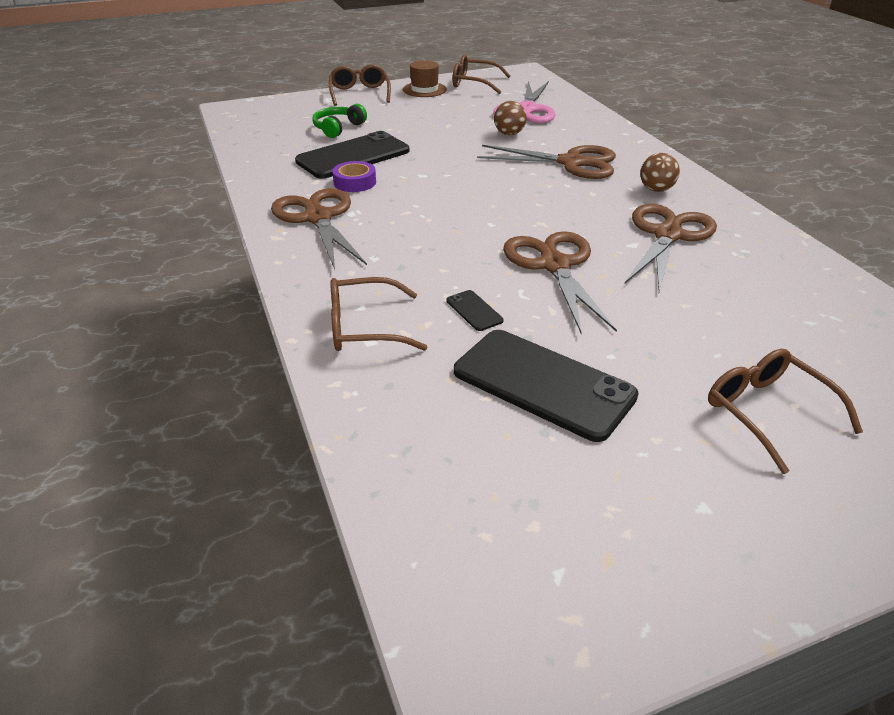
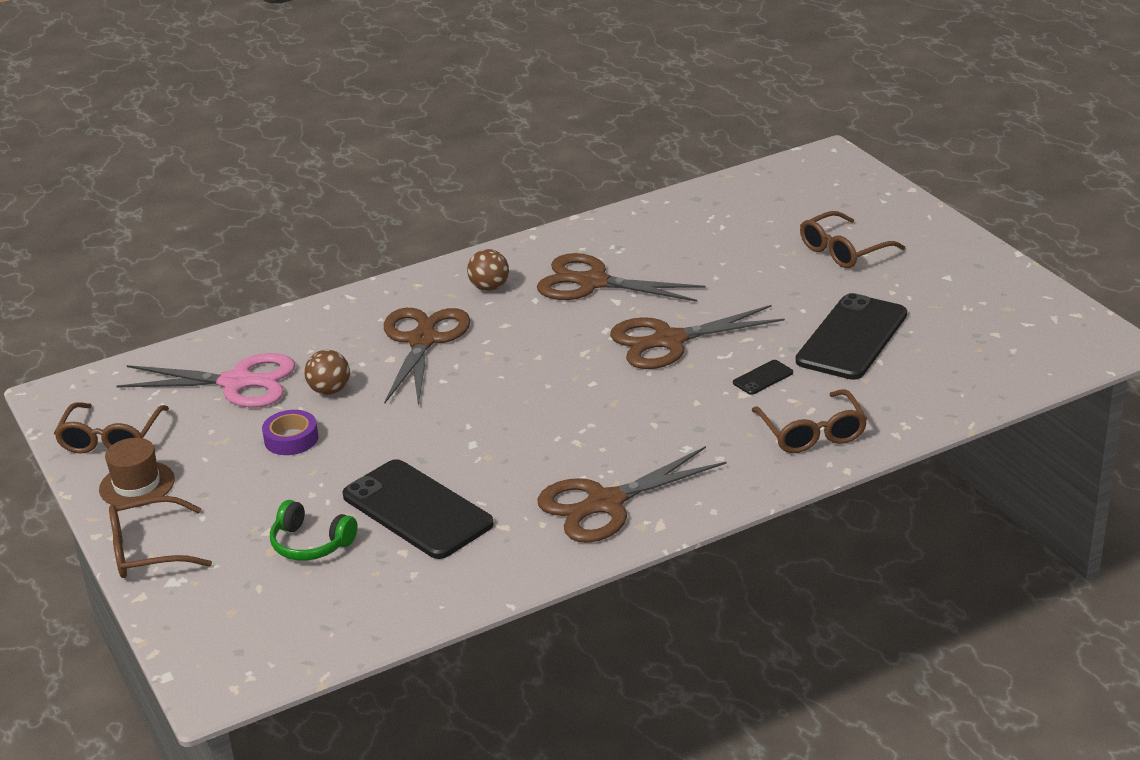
camera: 95 degrees left, 5 degrees down
(355, 182) = (502, 493): purple tape -> purple tape (291, 439)

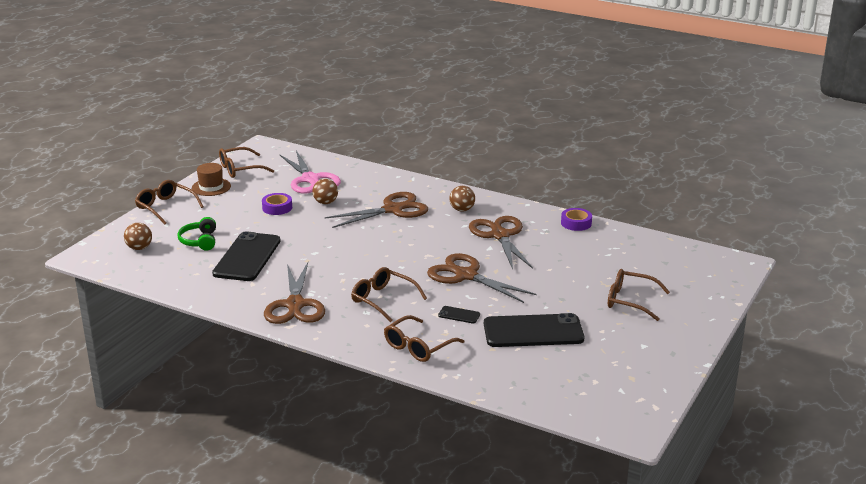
camera: 55 degrees right, 5 degrees down
(260, 614) = (139, 248): none -> brown ball
(606, 503) = (295, 305): brown scissors -> brown scissors turned 120 degrees counterclockwise
(622, 220) = (576, 223): none -> purple tape
(666, 424) = (383, 300): none -> brown glasses

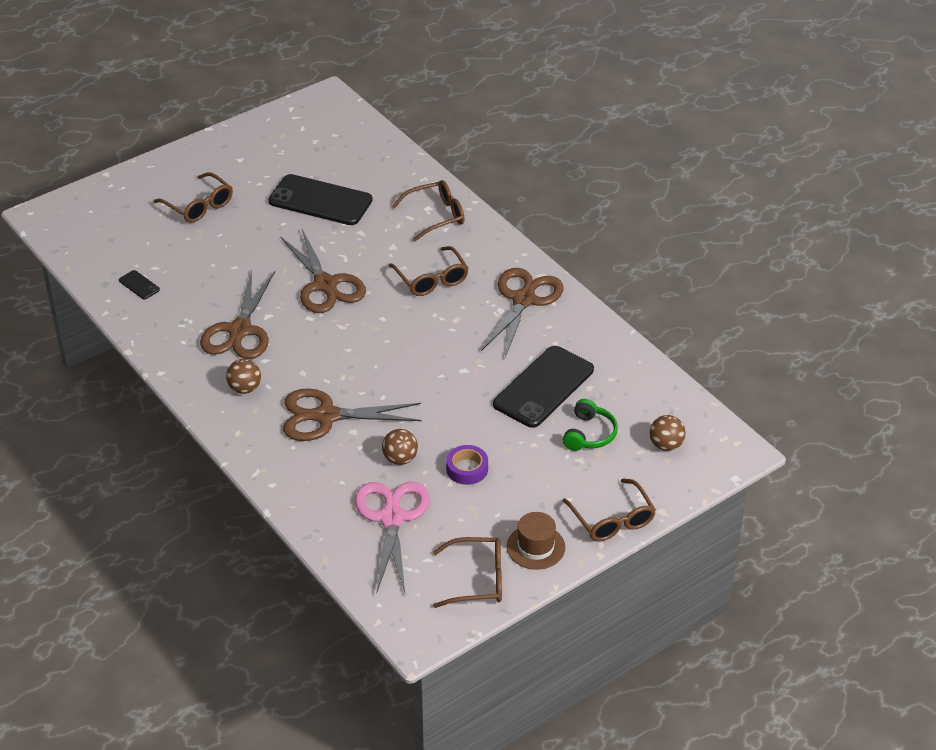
camera: 155 degrees left, 15 degrees up
(459, 315) = (372, 239): black phone -> black phone (139, 285)
(576, 223) = (139, 322): purple tape -> none

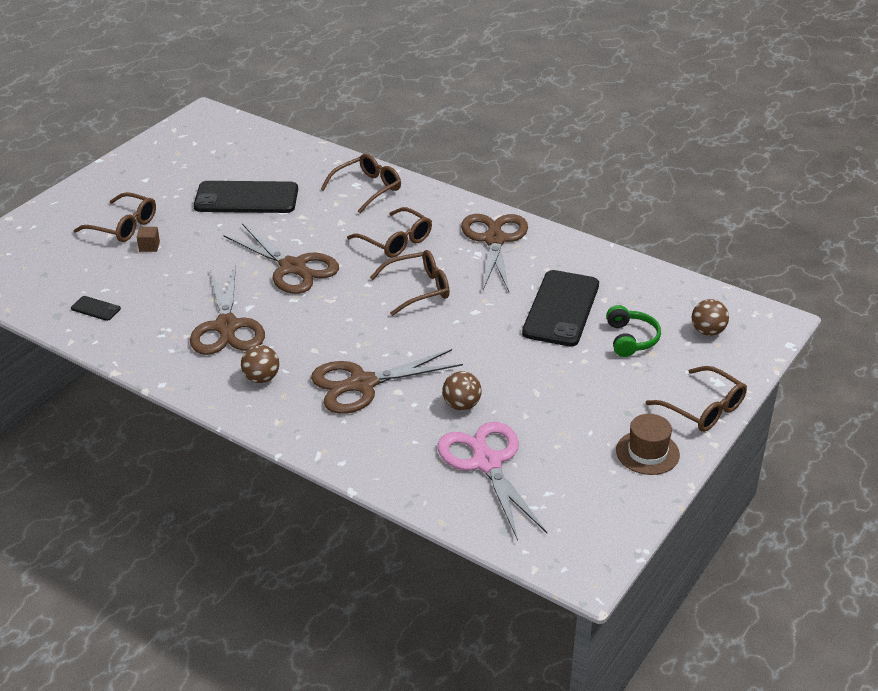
camera: 20 degrees left, 5 degrees down
(211, 232) = (149, 246): none -> brown cube
(467, 469) = (534, 398): purple tape -> none
(478, 580) = (610, 499): brown glasses -> brown glasses (418, 289)

